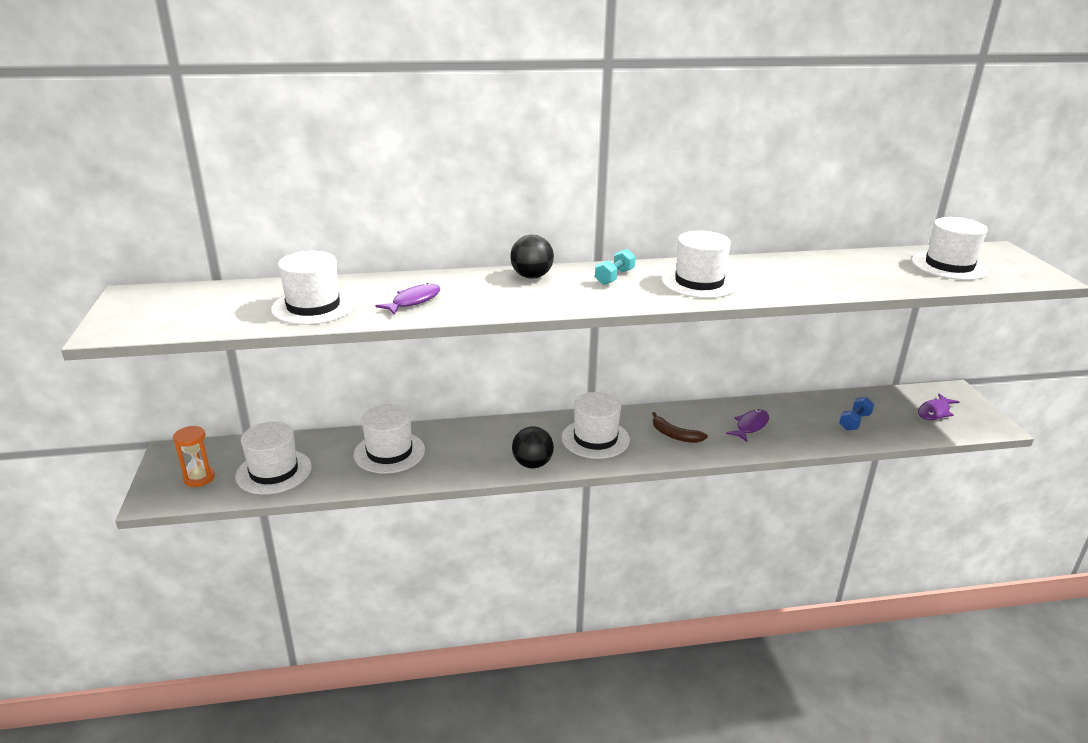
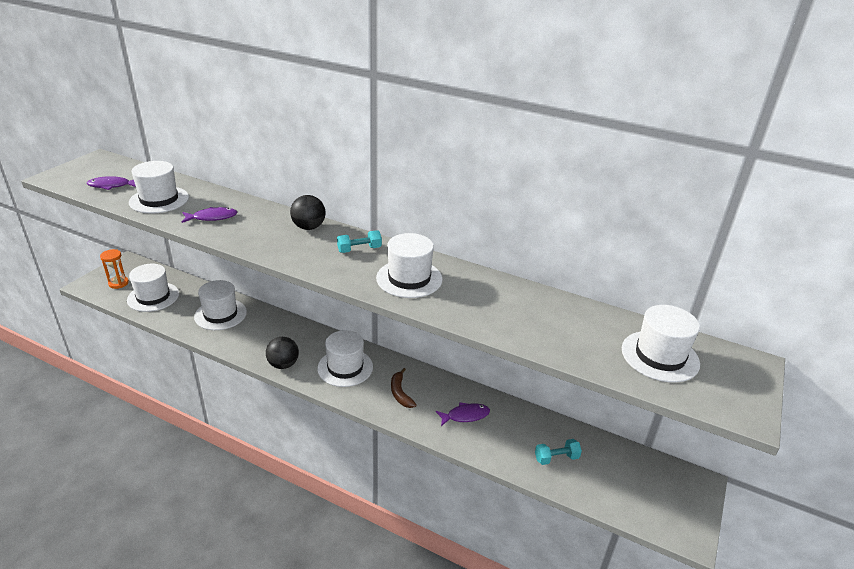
camera: 35 degrees right, 5 degrees up
(854, 422) = (556, 458): blue dumbbell -> turquoise dumbbell
(934, 412) = (646, 489): purple fish -> purple fish (112, 185)

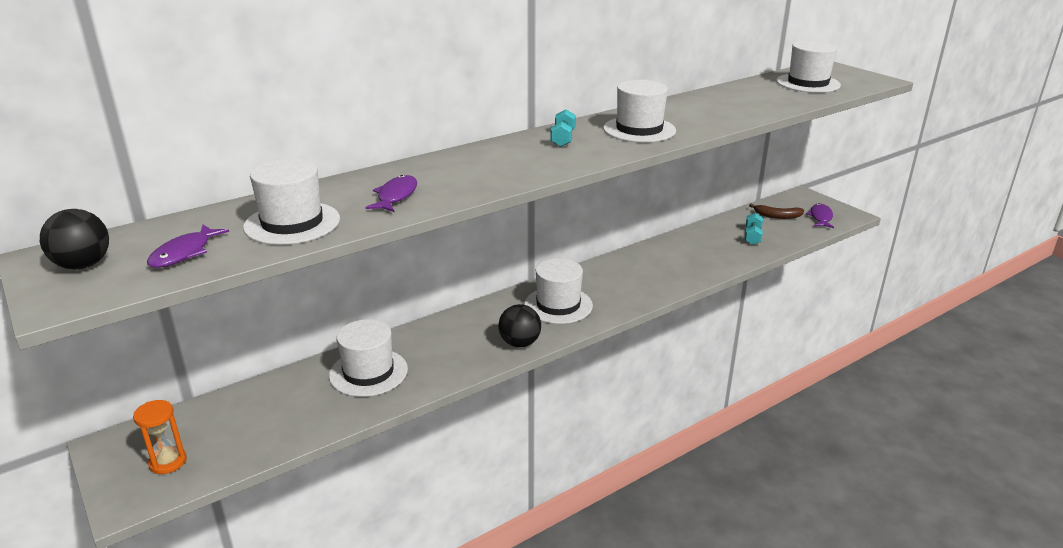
camera: 60 degrees left, 5 degrees down
(153, 297) = (254, 428): white hat -> none
(309, 227) = (487, 152): black ball -> black ball (83, 265)
(400, 393) = (623, 284): brown banana -> brown banana (777, 216)
(465, 416) = (678, 260): purple fish -> purple fish (820, 217)

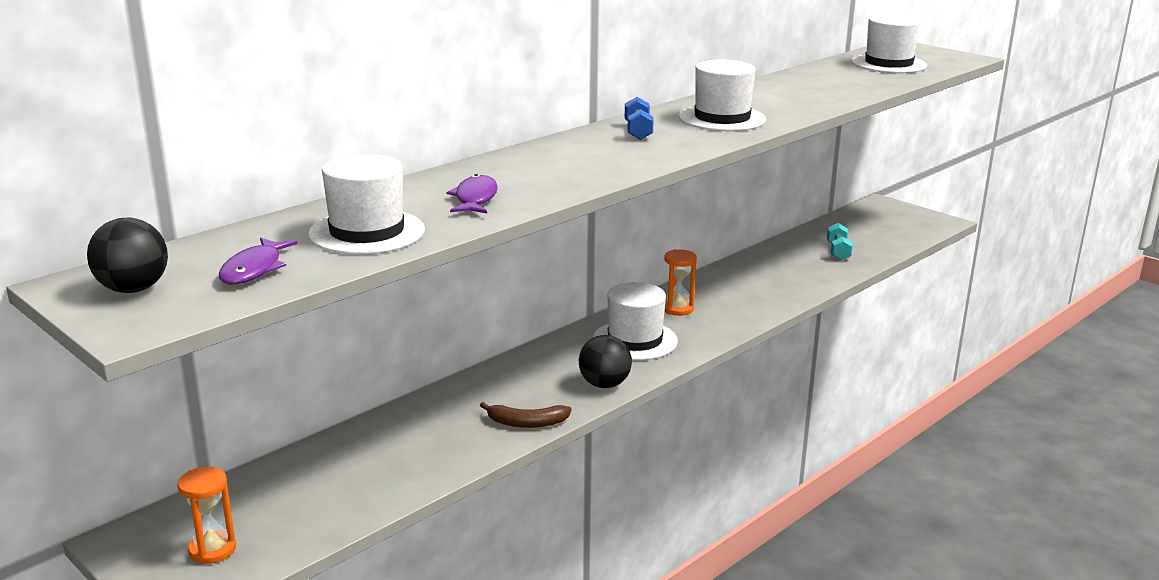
camera: 10 degrees left, 5 degrees down
(368, 372) = (429, 431): white hat -> none
(563, 138) = (638, 131): turquoise dumbbell -> blue dumbbell
(602, 279) = (677, 309): none -> orange hourglass
(777, 216) = (859, 228): brown banana -> brown banana (527, 423)
(820, 217) = (909, 226): purple fish -> none

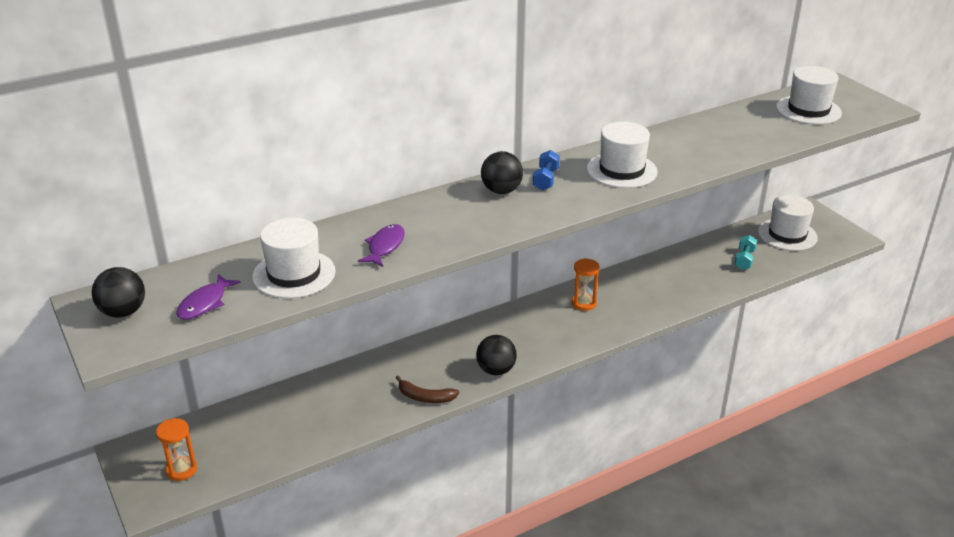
camera: 15 degrees right, 10 degrees up
(591, 143) = (501, 191): none -> black ball
(635, 340) = (537, 330): white hat -> white hat (787, 235)

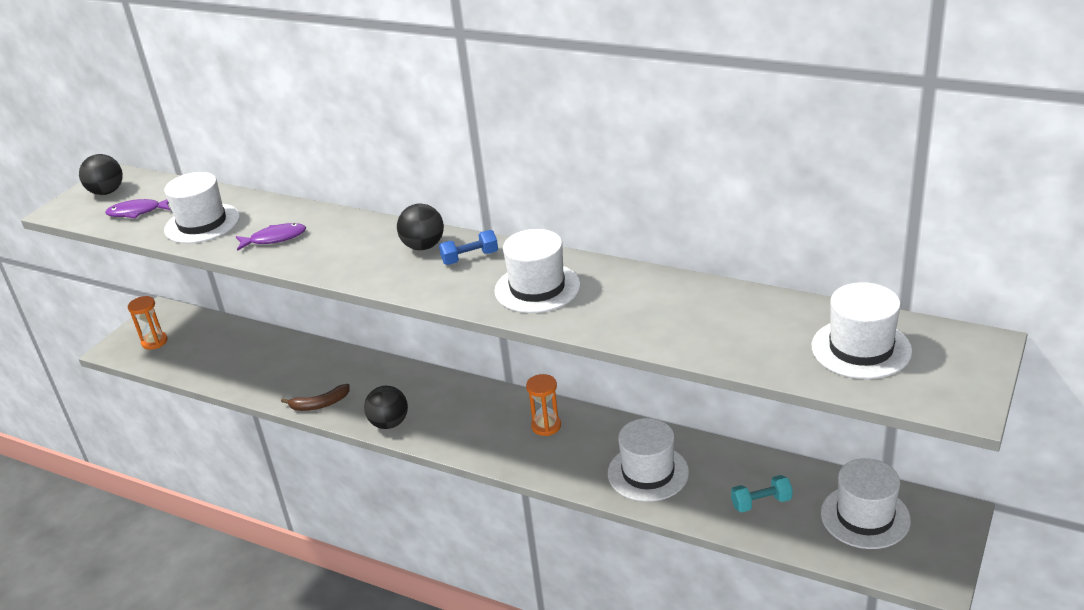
camera: 60 degrees right, 0 degrees up
(425, 397) = (320, 404): brown banana -> brown banana turned 90 degrees counterclockwise
(676, 285) = (648, 473): none -> white hat

